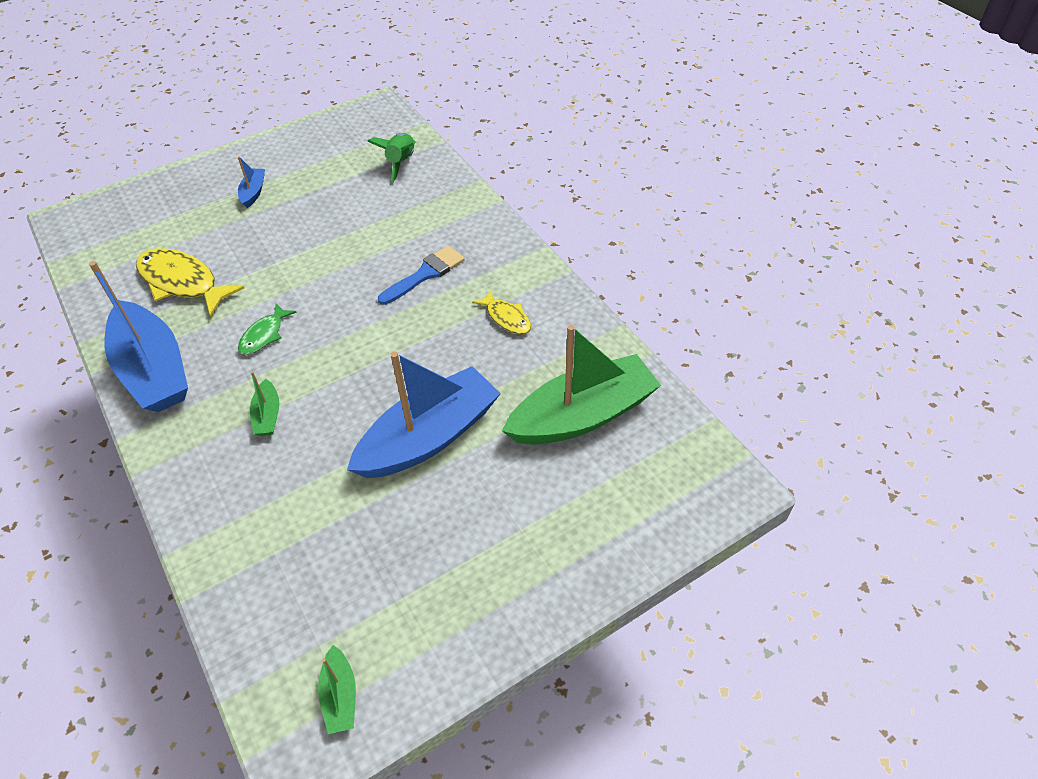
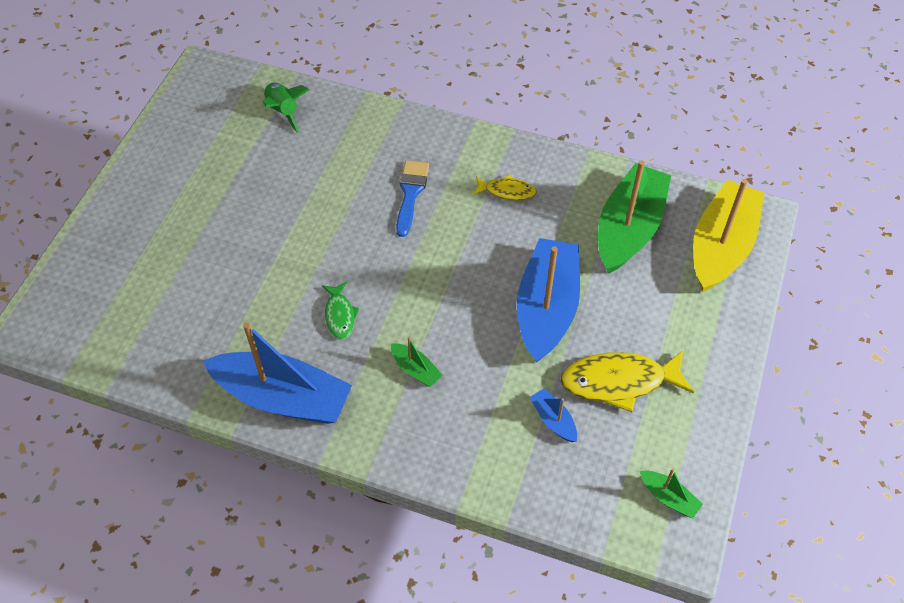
camera: 40 degrees left, 5 degrees up
(182, 282) = (216, 318): yellow fish -> yellow fish (619, 381)
(253, 192) = (182, 208): blue boat -> blue boat (553, 420)
(659, 490) = (721, 246): none -> yellow boat

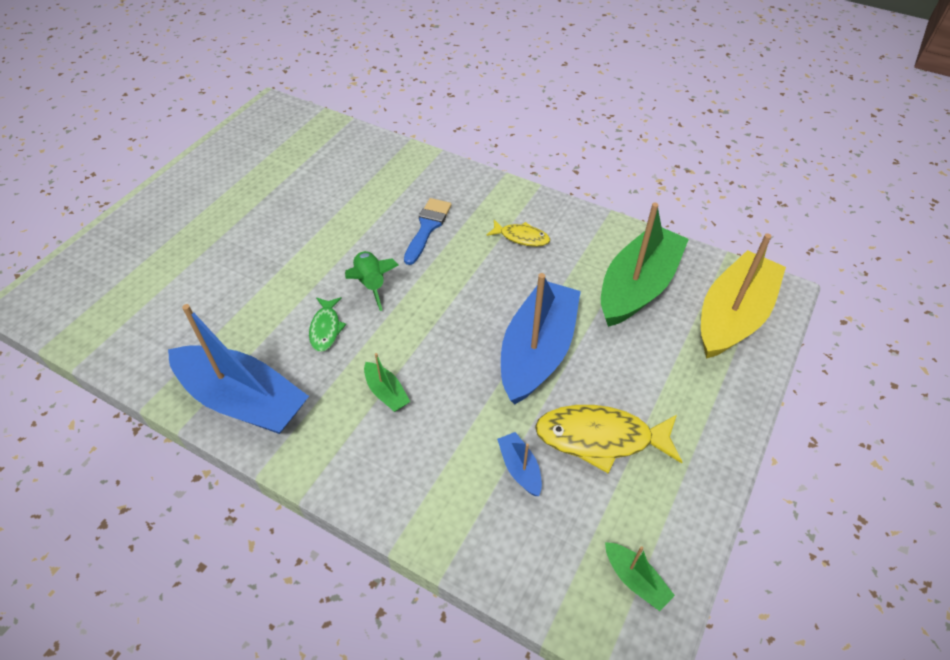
camera: 10 degrees right, 5 degrees down
(283, 111) = (331, 146): green rocket -> green rocket (371, 284)

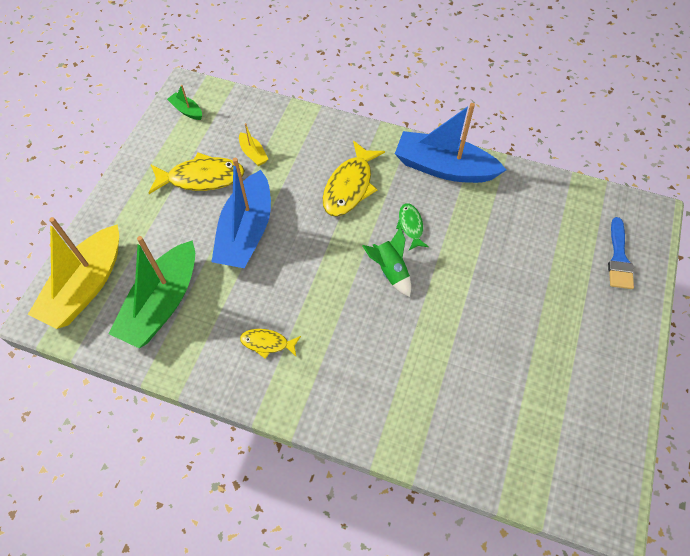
camera: 170 degrees right, 10 degrees up
(386, 392) = (350, 186): green boat -> yellow fish
(427, 227) = (359, 341): blue brush -> blue brush (619, 258)
(520, 468) = (253, 153): blue boat -> yellow boat

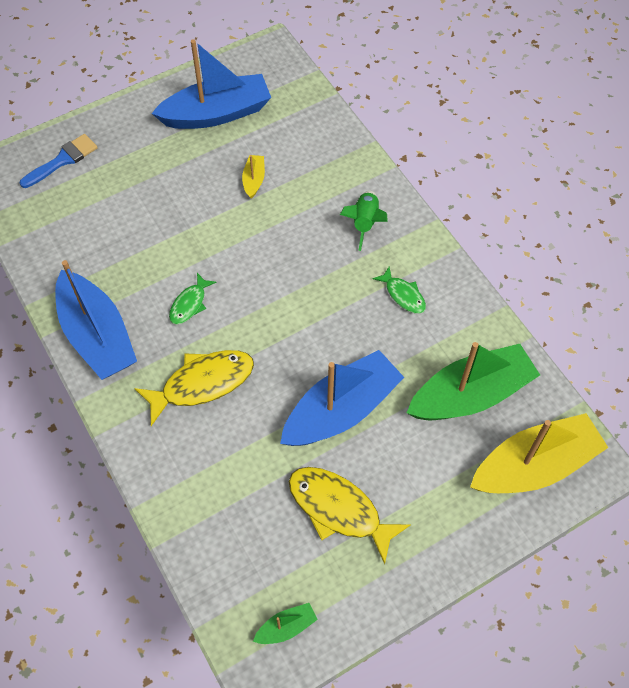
camera: 140 degrees left, 0 degrees up
(187, 110) = (286, 627): green boat -> green boat turned 105 degrees counterclockwise
(253, 153) = (261, 499): yellow boat -> yellow boat (254, 180)
(267, 343) = (403, 295): yellow fish -> green fish
(390, 270) = (248, 280): green rocket -> green rocket (365, 223)
(568, 393) = (216, 113): none -> blue boat

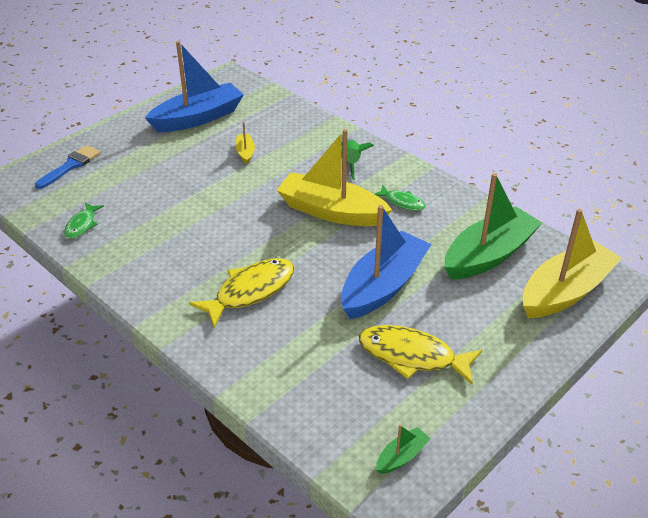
camera: 15 degrees left, 20 degrees down
(97, 335) = (139, 276): blue boat -> none
(190, 304) = (218, 239): green fish -> green fish (82, 225)
(321, 291) = (331, 211): none -> yellow boat

